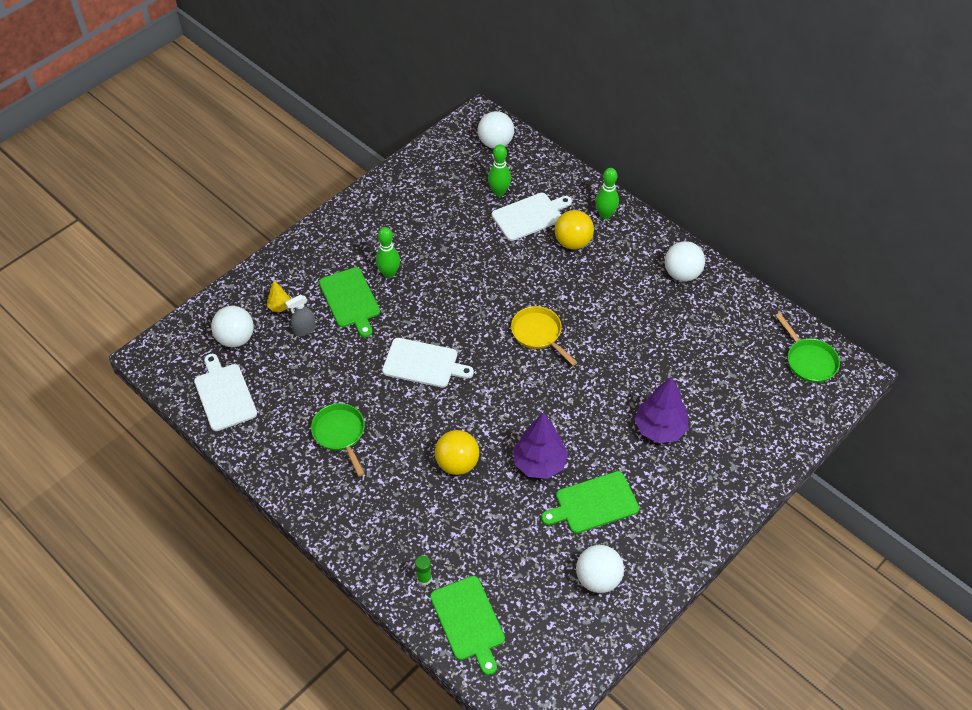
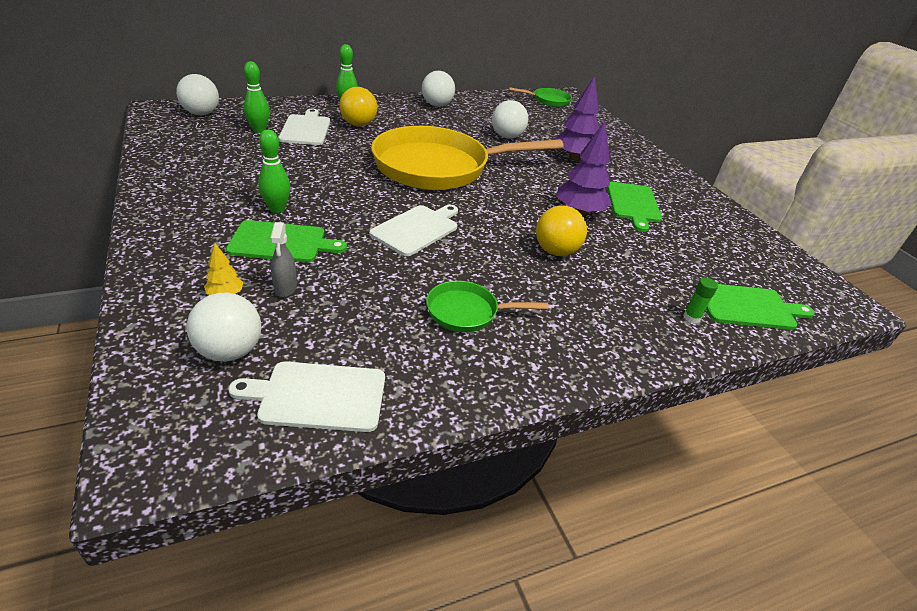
camera: 70 degrees left, 15 degrees down
(538, 334) = (438, 167): yellow pan -> yellow pan, size x2.28
(598, 579) = (710, 227): white ball -> white ball (507, 137)

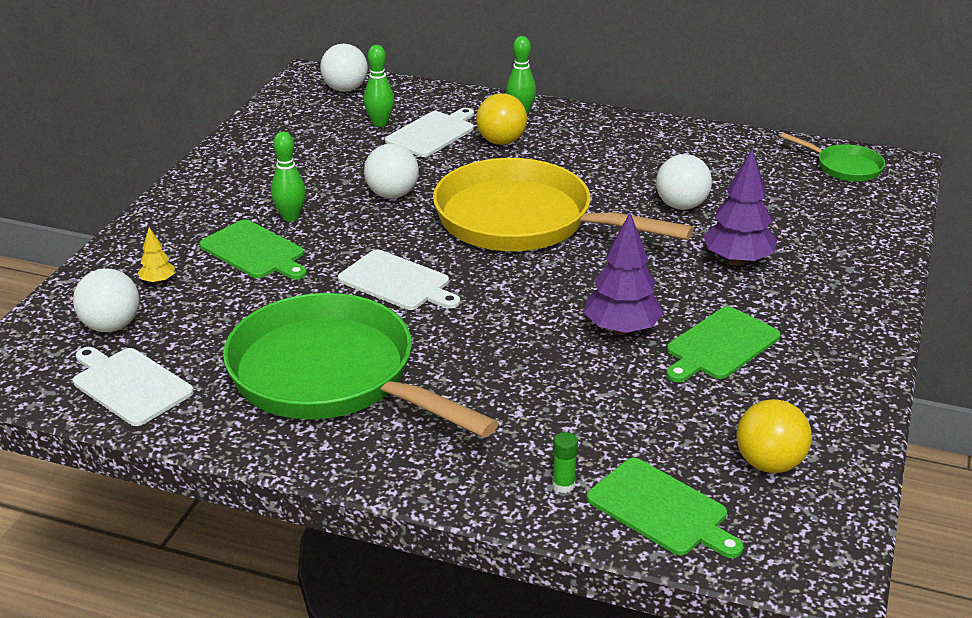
camera: 45 degrees right, 5 degrees down
(285, 288) = (208, 293): grey spray bottle -> none
(417, 229) = (397, 282): white cutting board -> white cutting board turned 45 degrees clockwise
(437, 105) = (646, 137): white ball -> white ball (392, 195)
(467, 312) = (331, 376): green pan -> green pan, size x2.28
(555, 251) = (516, 359): yellow ball -> yellow ball (769, 463)

